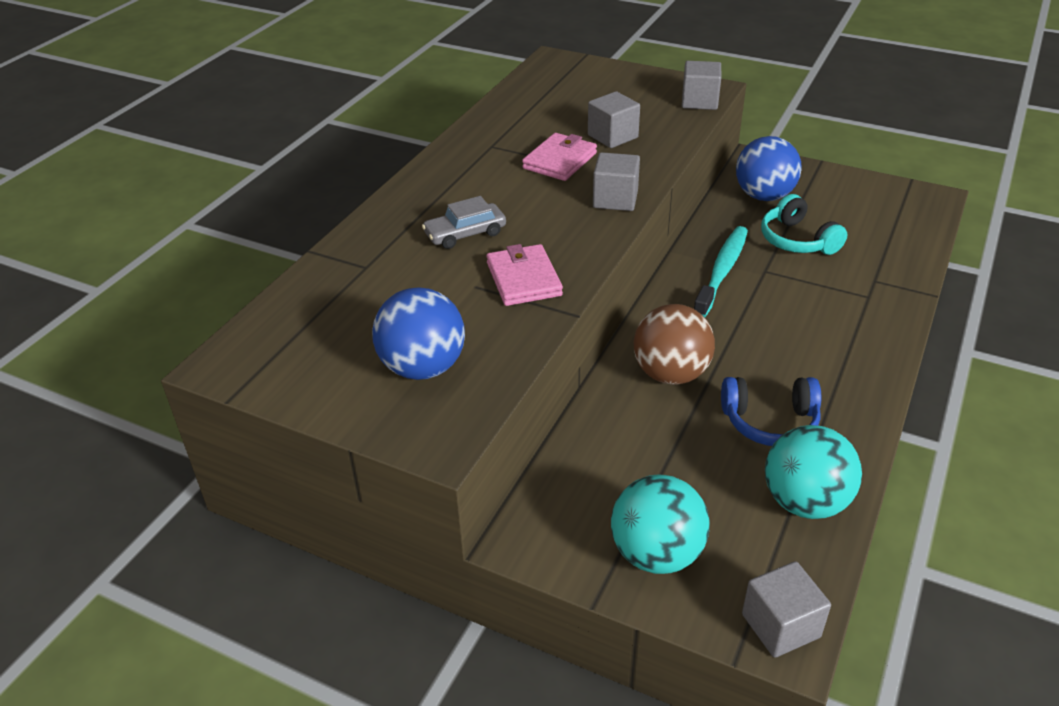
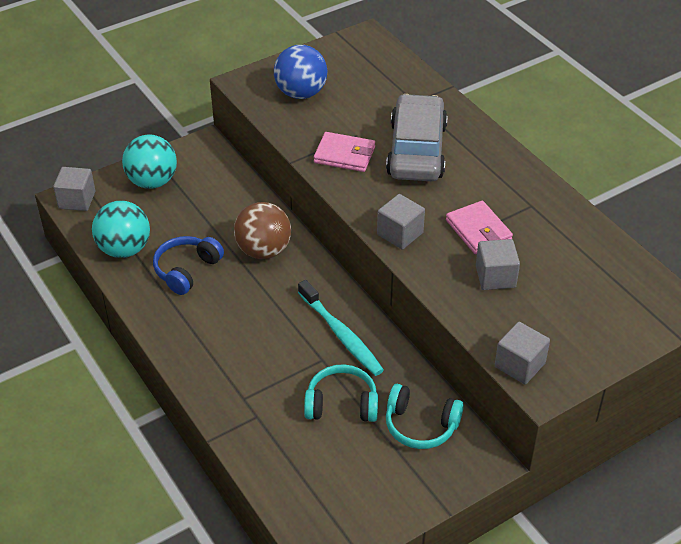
camera: 120 degrees right, 5 degrees up
(465, 233) = (416, 150): grey car -> grey car, size x2.00
(764, 196) = (420, 425): blue ball -> turquoise headphones

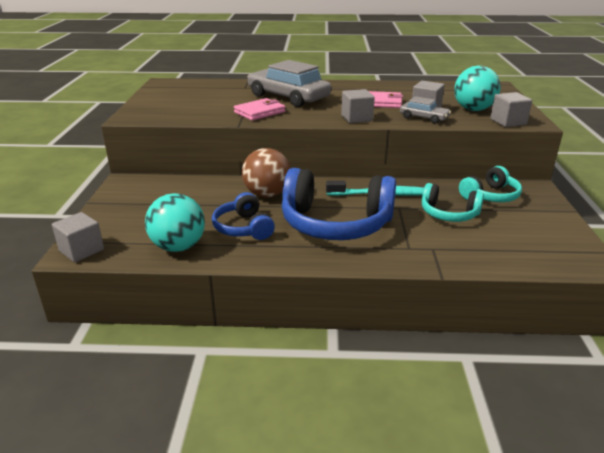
camera: 55 degrees left, 15 degrees down
(152, 181) = (124, 211): turquoise ball -> turquoise ball (473, 109)
(246, 327) = (335, 223): none -> blue headphones
(301, 93) = (178, 107): blue ball -> none
(341, 404) = (449, 214): turquoise headphones -> turquoise headphones turned 105 degrees counterclockwise
(457, 287) = (423, 118): none -> grey car

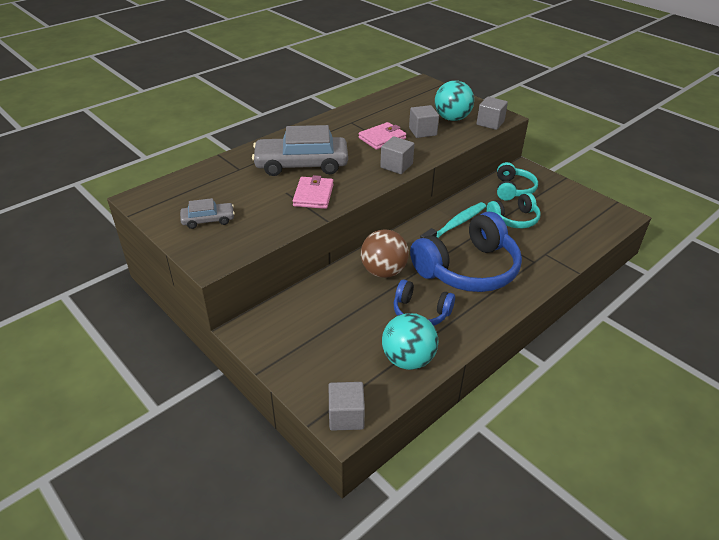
camera: 45 degrees left, 10 degrees up
(423, 118) = (437, 143): grey car -> grey car (208, 220)

